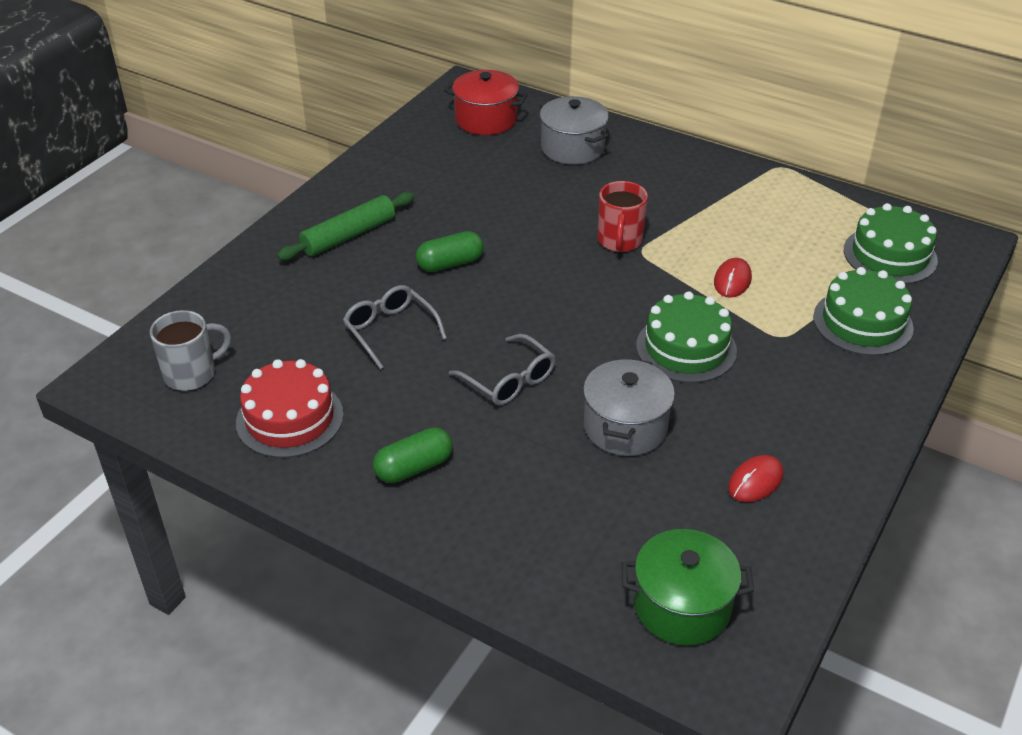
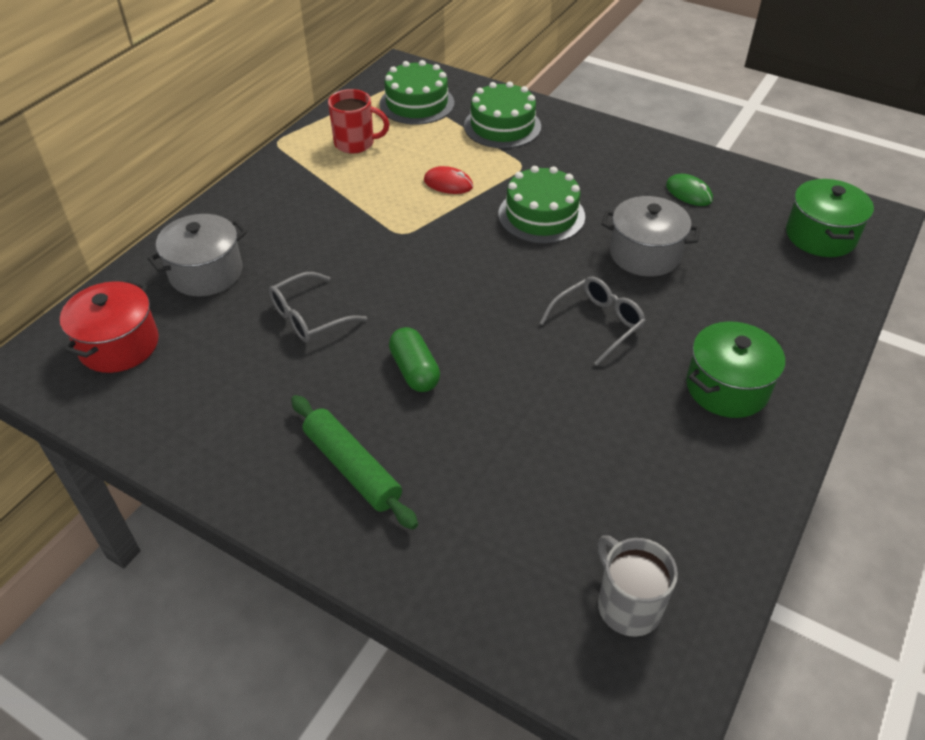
camera: 90 degrees left, 5 degrees up
(290, 418) = (683, 493): red cake -> none
(390, 330) = (532, 416): grey glasses -> grey glasses (309, 317)
(414, 467) = (727, 387): green capsule -> green pot
(619, 241) = (384, 246): red mug -> red mug (355, 143)
(755, 481) = (689, 193): red mouse -> green mouse

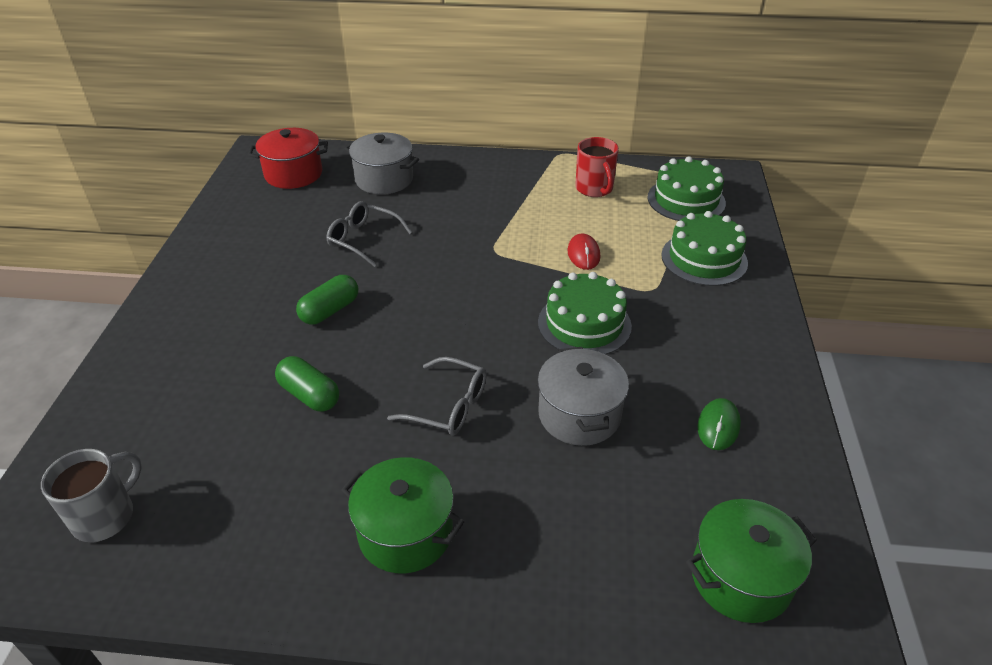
camera: 65 degrees right, 5 degrees down
(352, 468) = (214, 312): green rolling pin -> none
(534, 413) = (309, 395): none -> green capsule

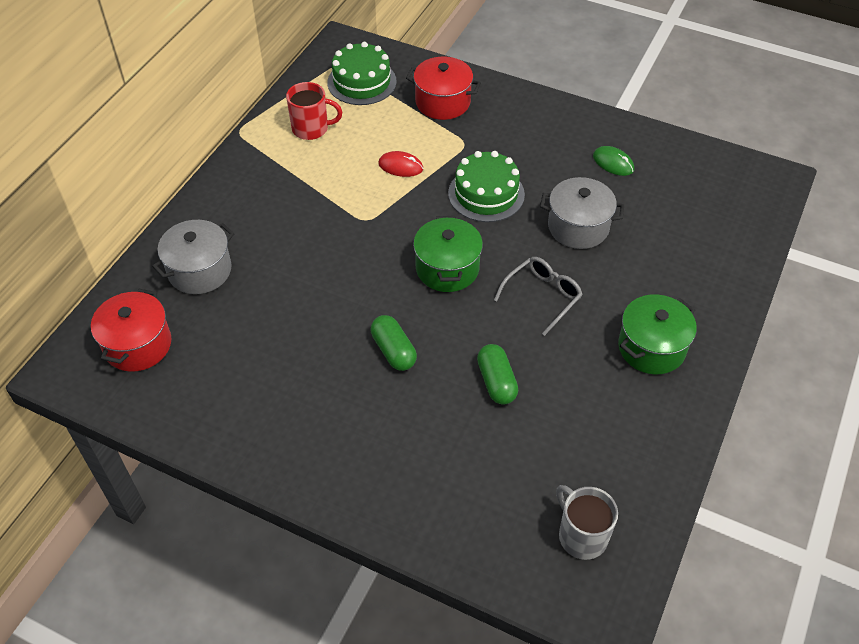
camera: 70 degrees left, 10 degrees up
(309, 395) = (496, 382): green capsule -> green capsule turned 75 degrees counterclockwise
(363, 239) = (297, 307): grey glasses -> none
(704, 259) = (443, 102): green cake -> red pot
(740, 577) = (727, 199): green pot -> green pot (447, 268)

